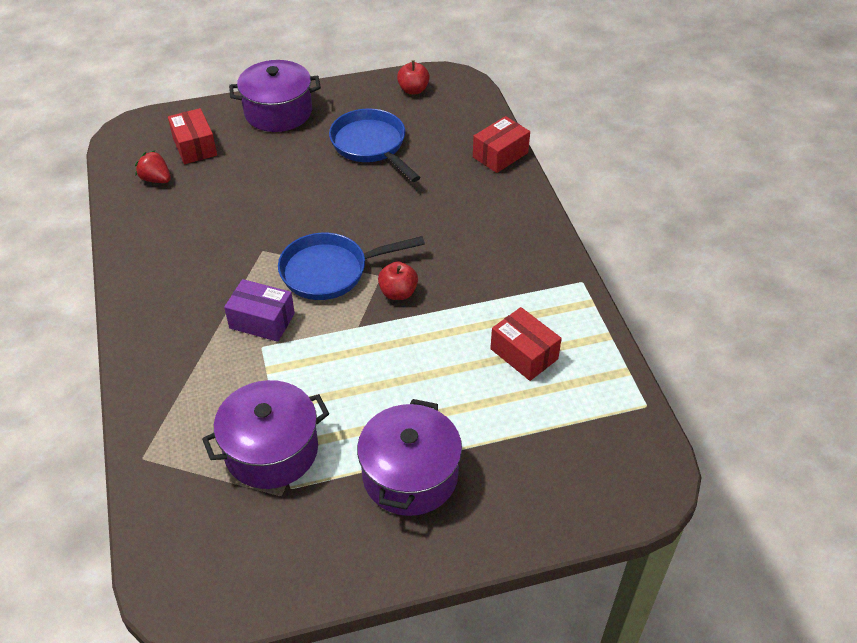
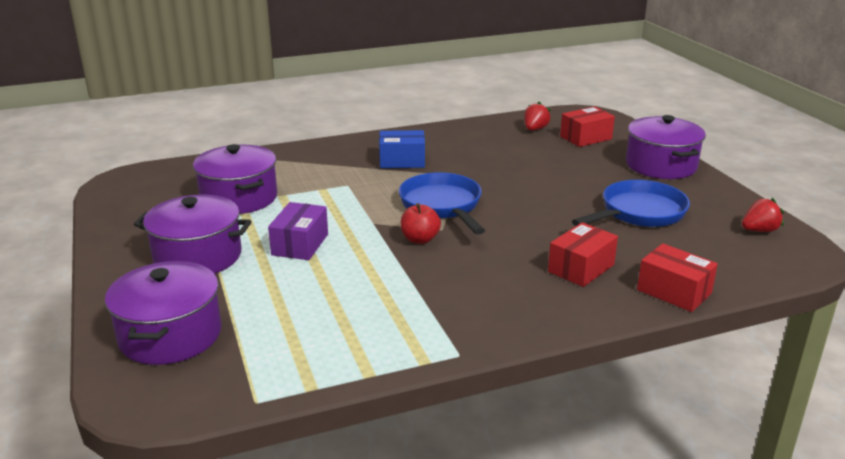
camera: 85 degrees right, 20 degrees down
(208, 296) = (402, 161): none -> blue box
(262, 321) = (377, 183): purple box -> purple box (300, 244)
(413, 90) = (759, 230): red apple -> red strawberry
(524, 354) = (339, 313): red box -> red box (581, 268)
(556, 478) = (170, 335): none -> purple pot

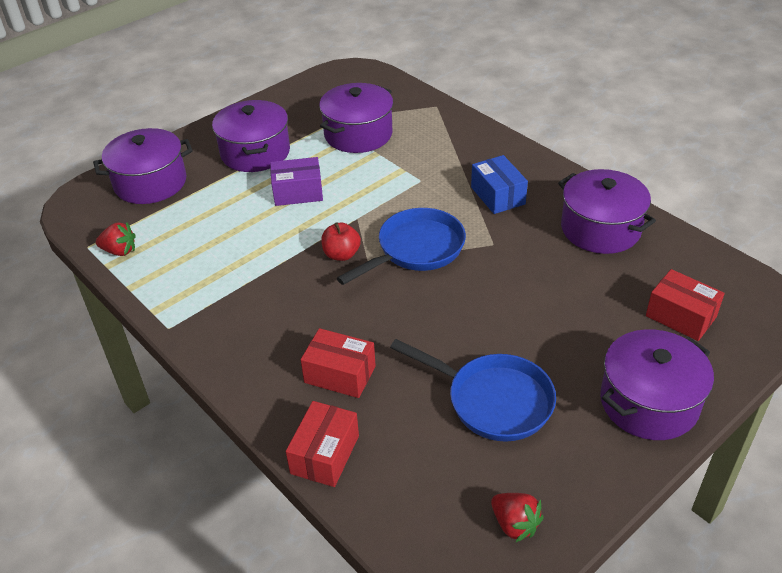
camera: 70 degrees right, 15 degrees up
(477, 138) = (600, 229): none -> purple pot
(535, 129) = (668, 267): red strawberry -> red strawberry (119, 251)

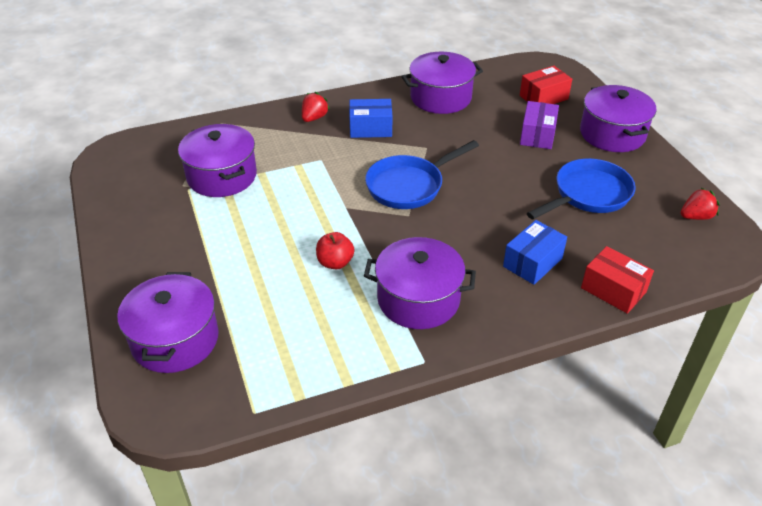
camera: 70 degrees left, 0 degrees up
(119, 251) = (281, 384): red strawberry -> red strawberry (314, 118)
(255, 152) = (190, 248): purple pot -> purple pot (418, 299)
(298, 192) = (281, 234): purple box -> purple box (537, 135)
(340, 374) = (532, 262): red box -> blue box
(341, 254) = (389, 227): red apple -> red apple (335, 262)
(416, 249) = (409, 186): blue pan -> blue pan turned 105 degrees counterclockwise

